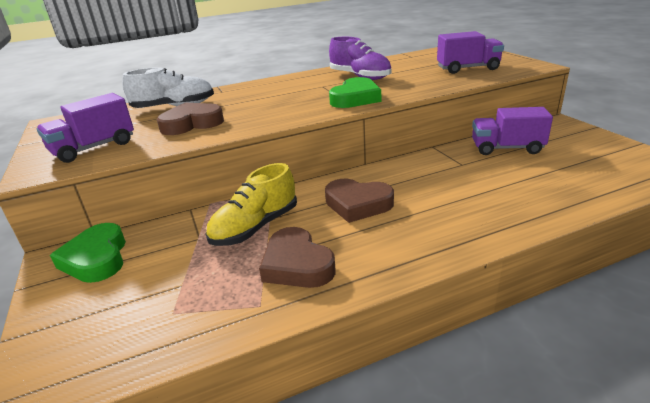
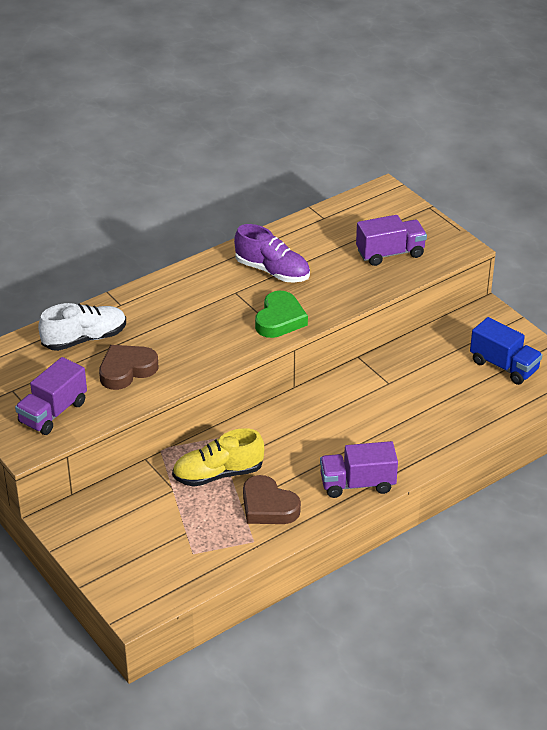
camera: 15 degrees left, 10 degrees up
(96, 258) = (96, 517): green heart -> none
(255, 227) = (218, 474): yellow shoe -> yellow shoe turned 45 degrees clockwise
(358, 204) = (300, 441): brown heart -> none
(506, 148) = (431, 357): purple truck -> purple truck (357, 484)
(589, 156) = (504, 366): none -> blue truck

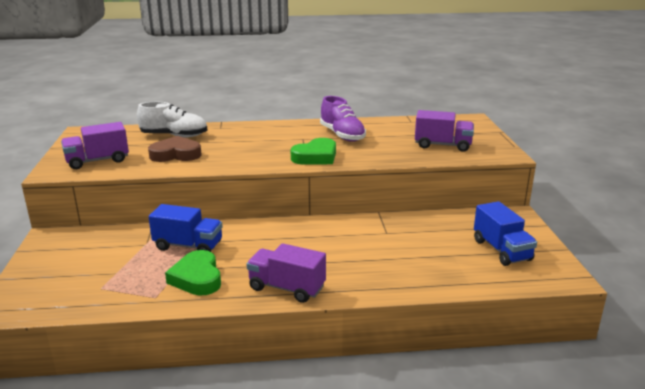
camera: 30 degrees right, 15 degrees down
(218, 474) = (188, 246): yellow shoe -> blue truck
(268, 506) = (197, 278): brown heart -> green heart

